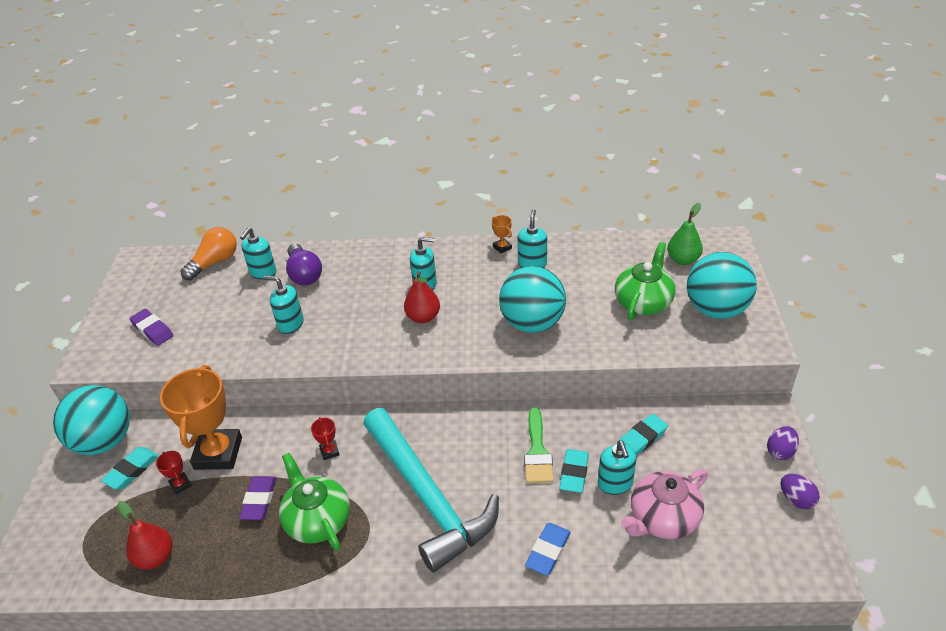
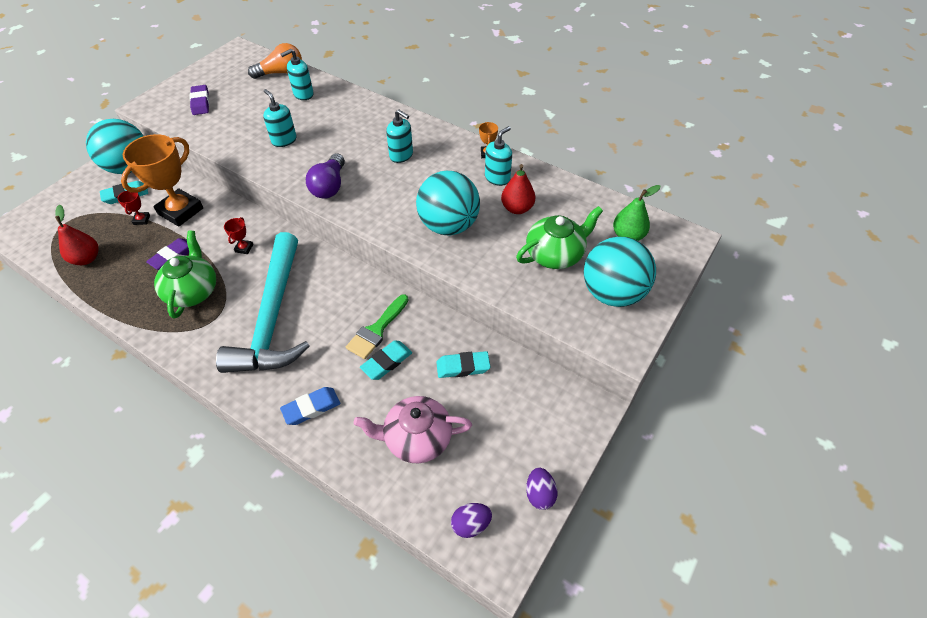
camera: 30 degrees right, 10 degrees up
(304, 274) = (328, 108): purple light bulb -> purple light bulb (329, 186)
(423, 317) = (375, 180): red pear -> red pear (517, 208)
(615, 484) = (408, 389): turquoise soap dispenser -> none
(780, 451) = (567, 446): purple egg -> purple egg (471, 524)

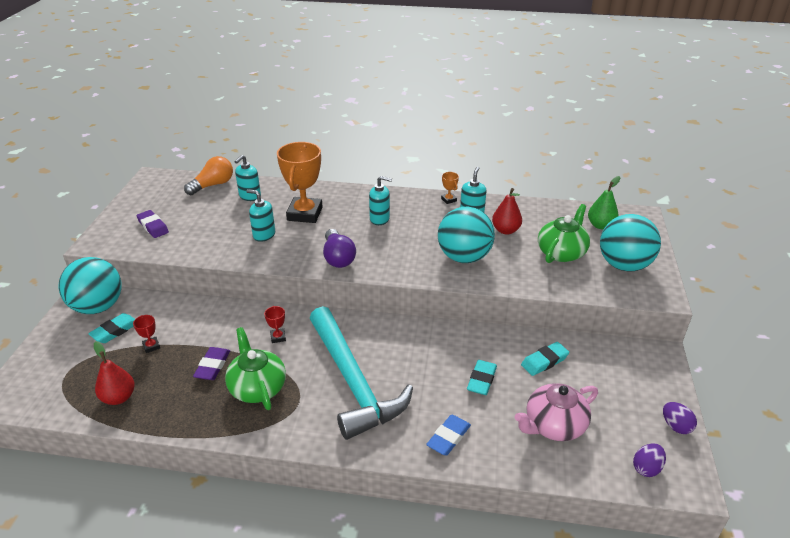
camera: 25 degrees left, 15 degrees down
(180, 211) = (187, 327): orange trophy -> orange trophy (305, 214)
(377, 330) = (453, 360): green brush -> none

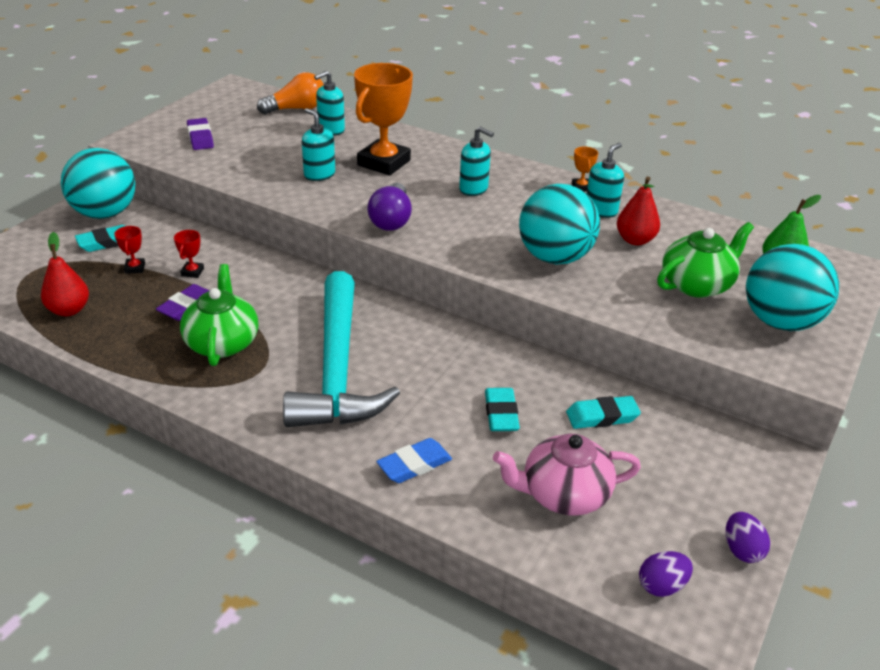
camera: 20 degrees right, 0 degrees up
(278, 337) = (280, 296): red trophy -> red trophy (192, 272)
(481, 380) = (501, 413): turquoise eraser -> turquoise eraser turned 45 degrees counterclockwise

